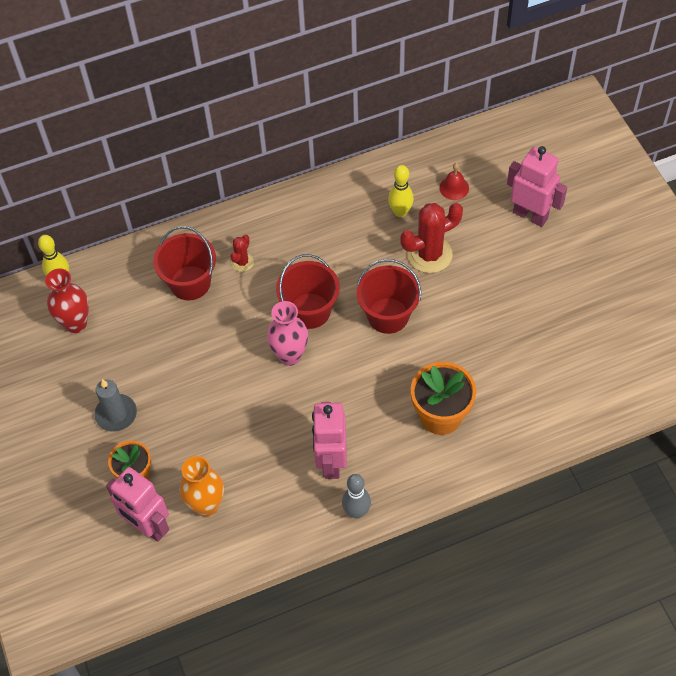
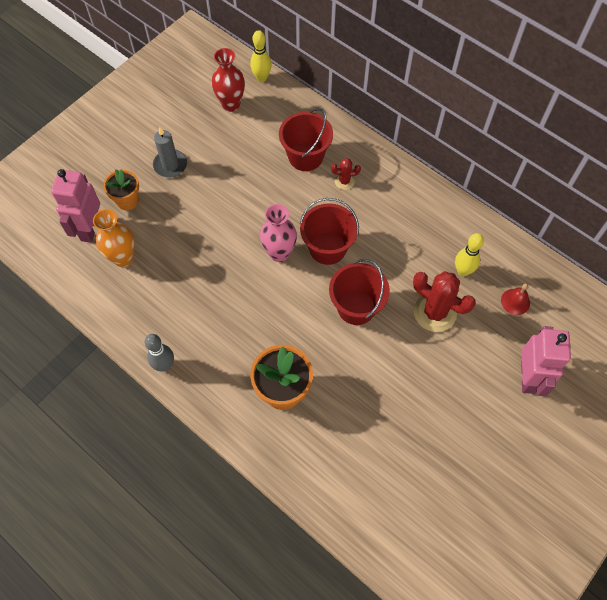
camera: 60 degrees right, 5 degrees up
(331, 462) = (200, 326): pink robot -> none

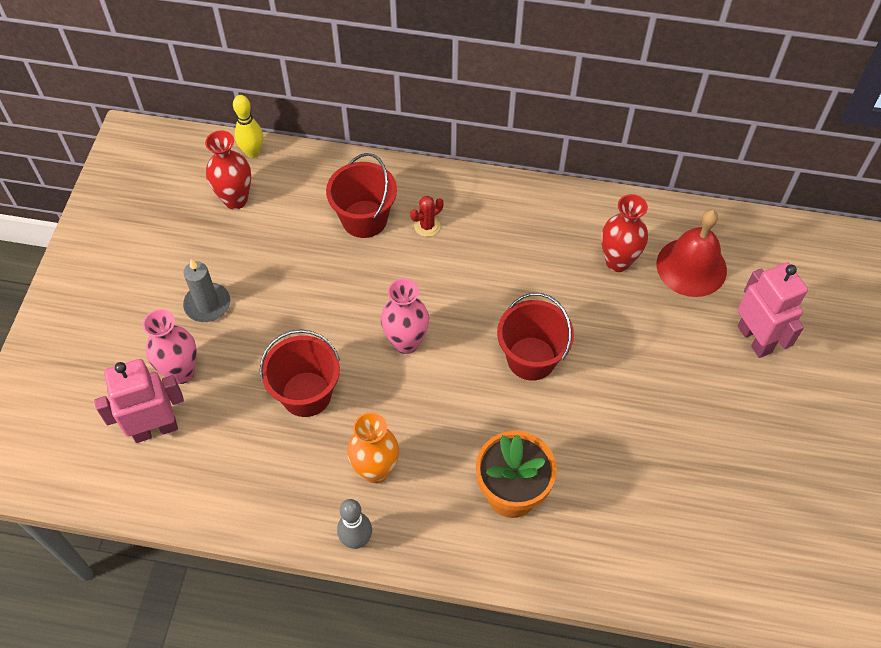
camera: 30 degrees left, 5 degrees down
(90, 229) = (155, 429): pink robot -> pink robot turned 90 degrees clockwise
(123, 258) = (222, 442): orange vase -> orange vase (376, 470)
(127, 201) = (181, 372): orange flower pot -> pink vase
(327, 248) = (457, 309): red bucket -> red bucket (306, 394)
(435, 312) = (618, 320): red cactus -> none
(463, 271) = (618, 261): yellow bowling pin -> red vase
(515, 301) = (691, 267): red bell -> red bell, size x1.98

